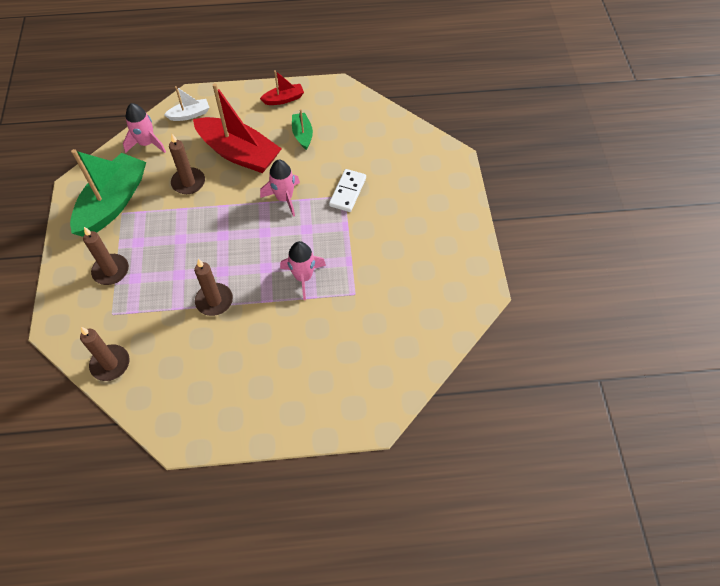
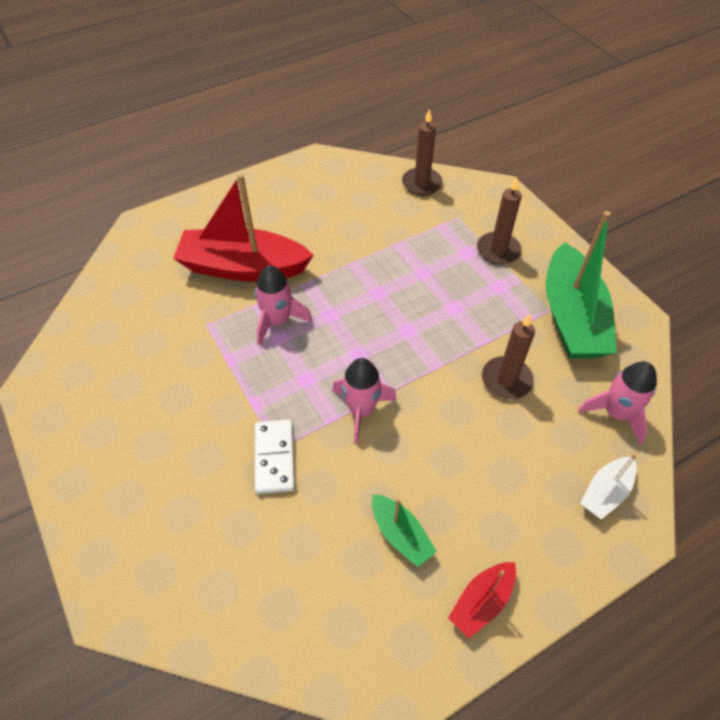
camera: 155 degrees right, 5 degrees down
(214, 301) = (364, 263): brown candle -> none
(239, 153) = (474, 454): red boat -> red boat (243, 267)

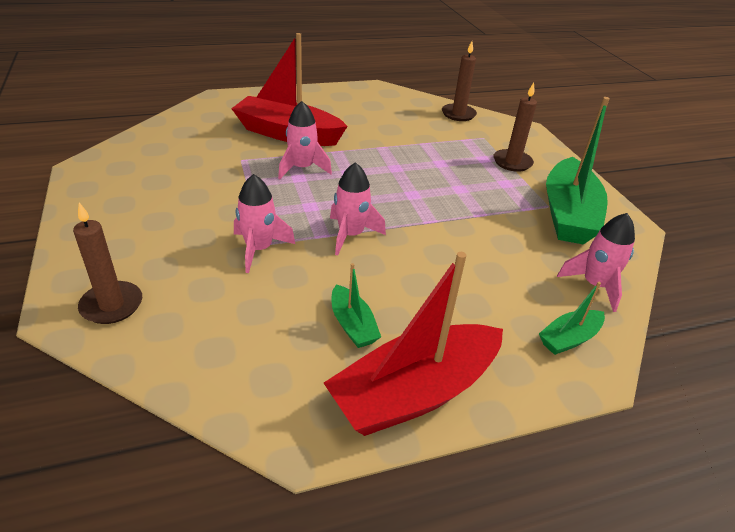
camera: 10 degrees right, 15 degrees down
(274, 457) = (259, 249): white domino -> pink rocket
(481, 602) = (414, 393): red boat -> red boat, size x2.11
(506, 380) = (493, 242): brown candle -> brown candle (112, 305)
(605, 492) = (569, 338): white boat -> green boat

